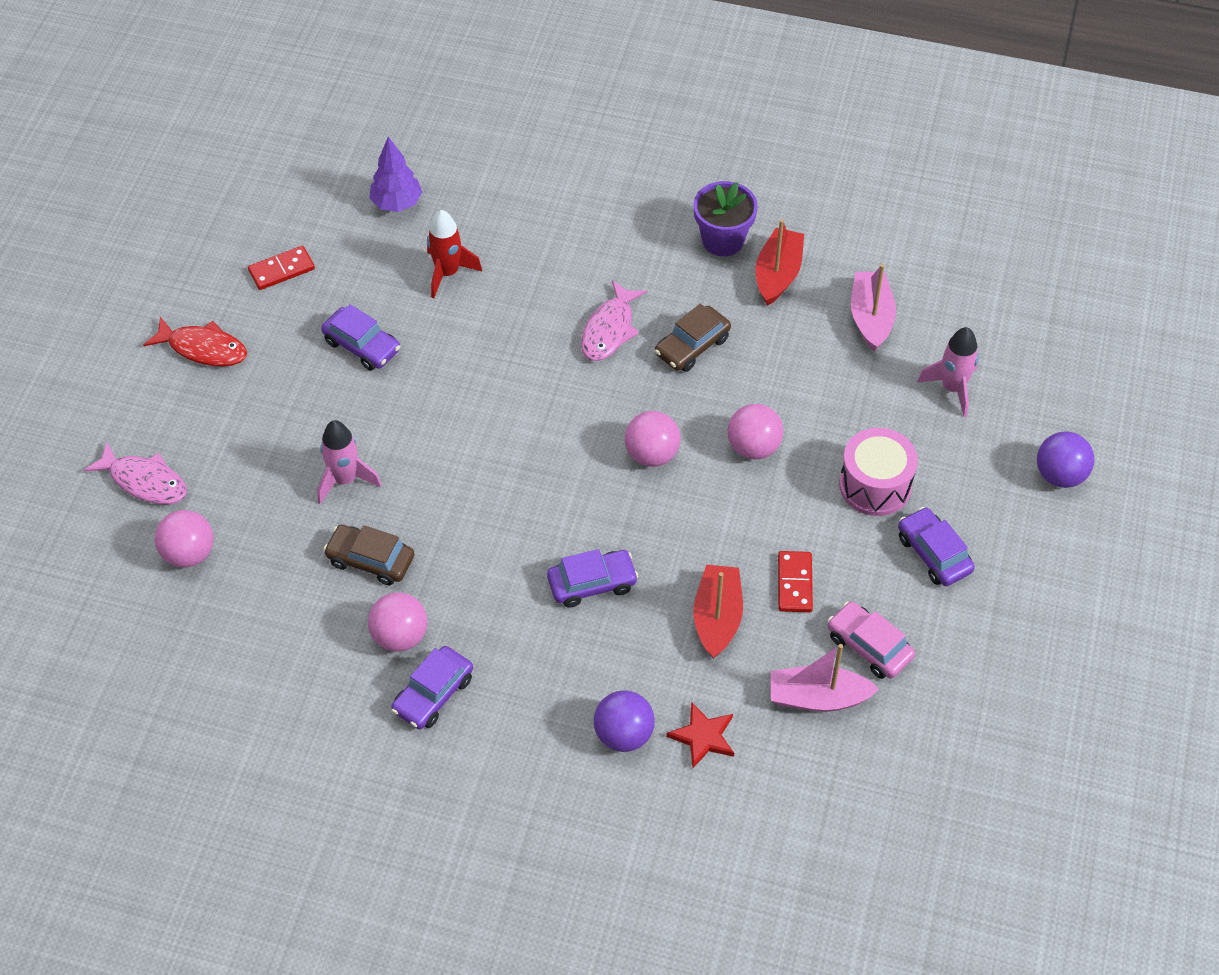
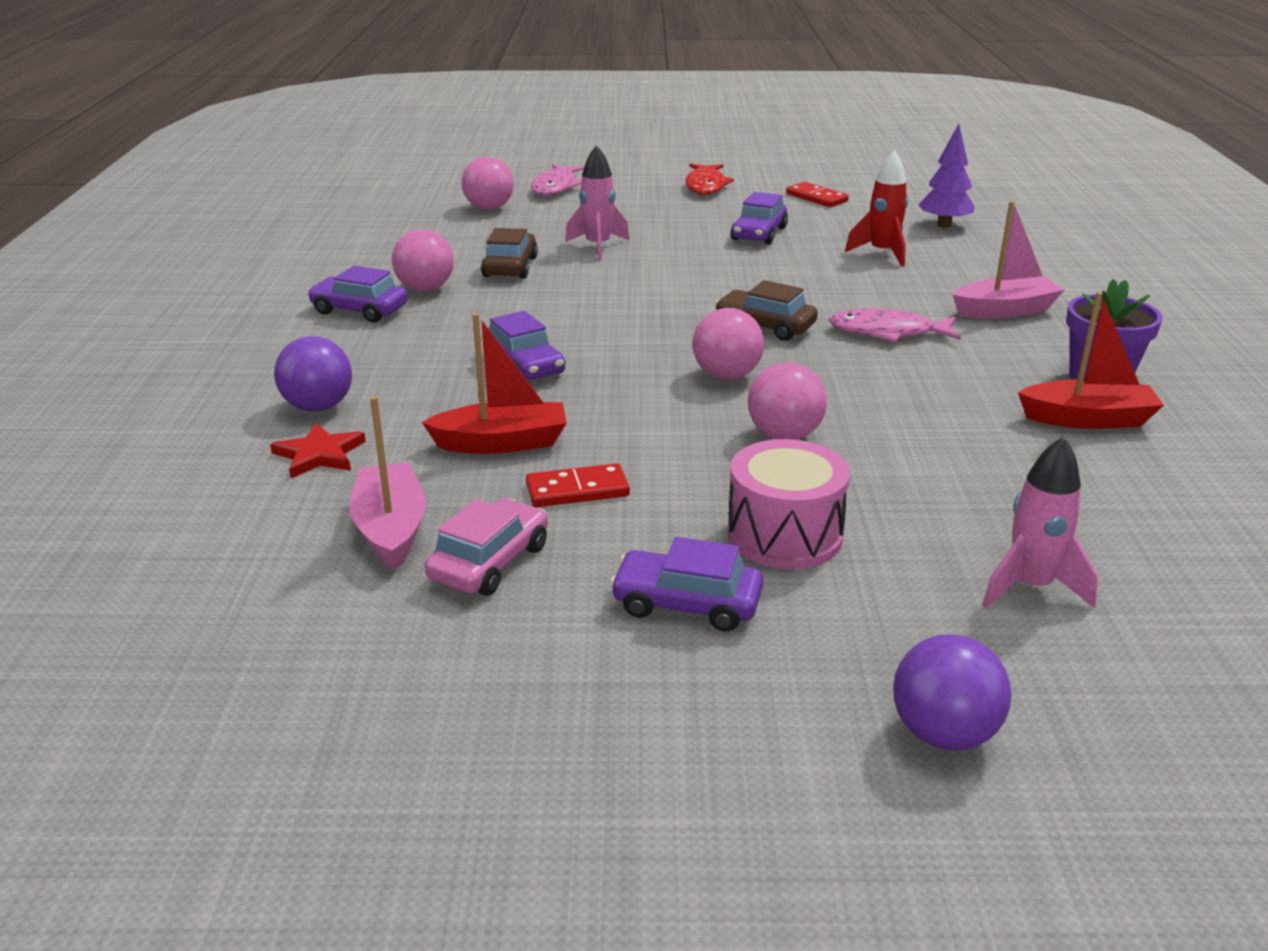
camera: 75 degrees right, 25 degrees down
(692, 346) = (910, 379): brown car -> brown car (765, 326)
(871, 318) = (1092, 497): pink boat -> pink boat (1005, 310)
(933, 554) = (686, 604): purple car -> purple car turned 120 degrees counterclockwise

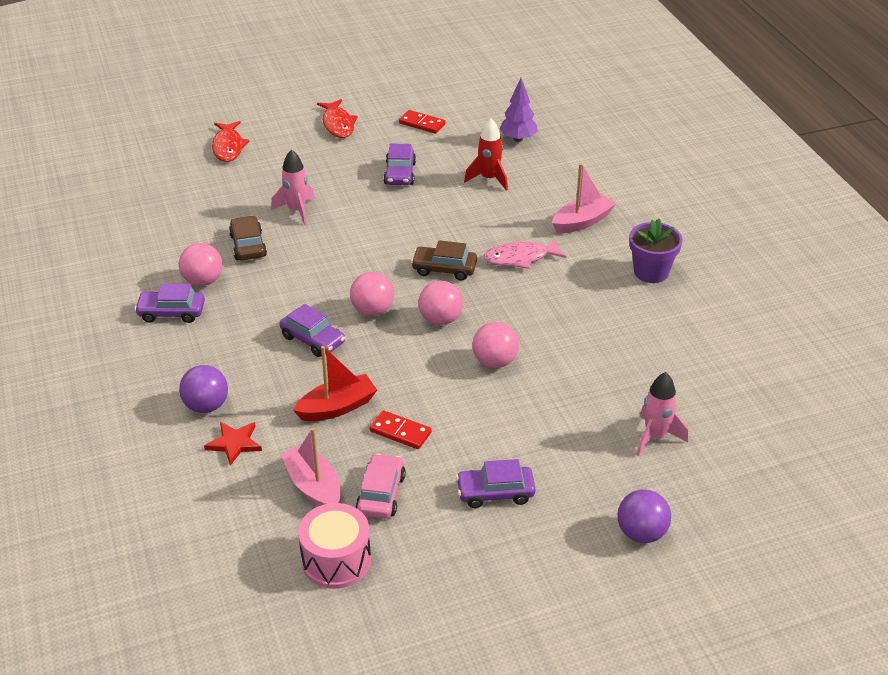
camera: 20 degrees left, 10 degrees up
(489, 208) = (193, 182): pink ball -> pink ball (372, 310)
(555, 187) = (228, 147): pink fish -> red fish
(577, 490) = (400, 432): red domino -> red domino turned 60 degrees clockwise
(784, 535) = (525, 435): pink drum -> pink drum (336, 560)
(1087, 419) = (653, 308): red boat -> none

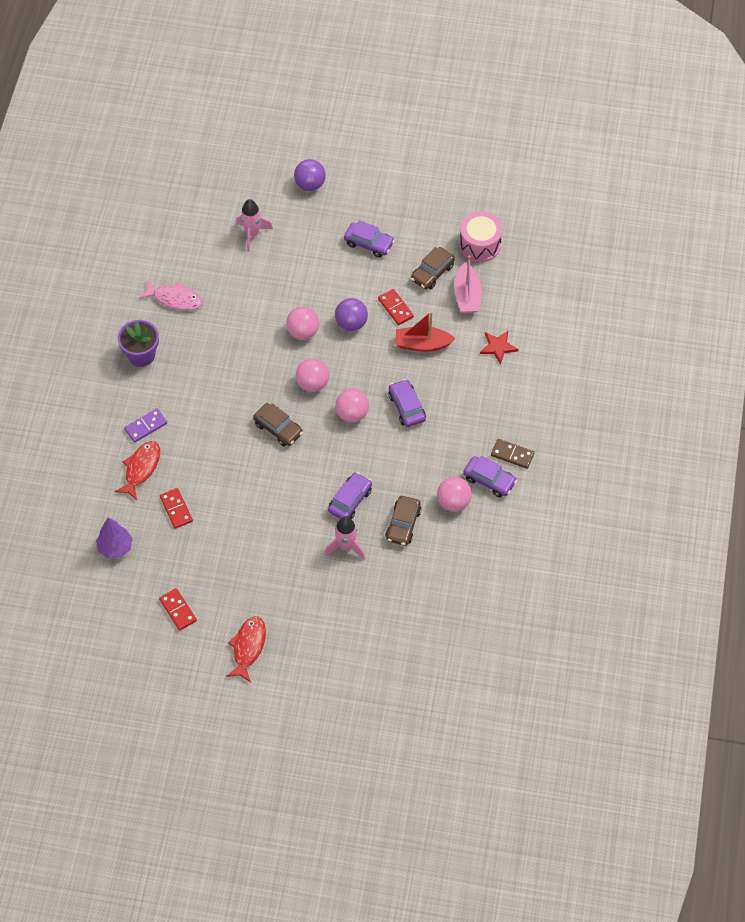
camera: 150 degrees left, 20 degrees up
(155, 344) = (512, 454): none -> brown domino
(206, 406) = (502, 384): purple ball -> purple ball (351, 323)
(228, 147) = (357, 662): red fish -> red fish (141, 468)
(381, 494) = (432, 272): pink car -> brown car
(400, 174) = (240, 552): purple car -> purple car (350, 500)
(489, 179) = (176, 509): red rocket -> red domino
(520, 258) = (218, 412): pink fish -> pink fish (175, 299)
(582, 222) = (146, 426): pink boat -> purple domino

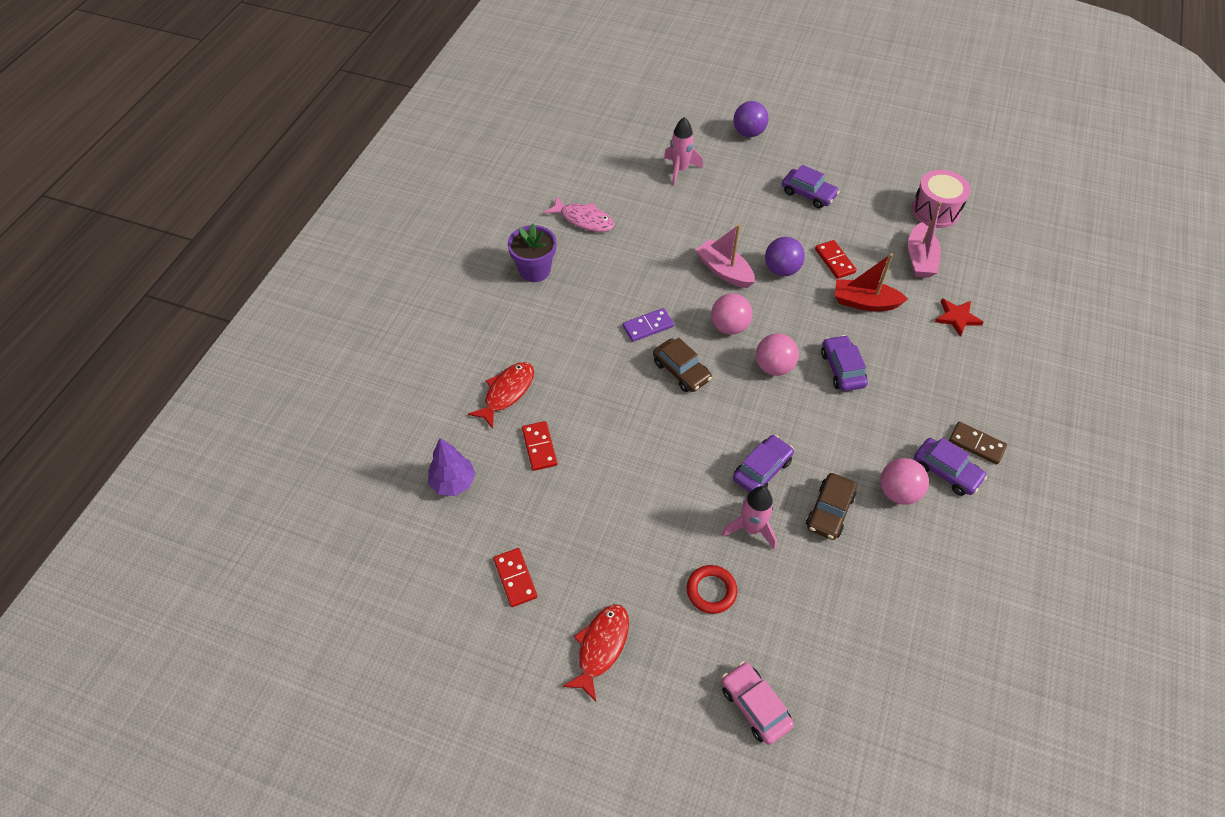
camera: 10 degrees right, 5 degrees down
(146, 426) = (523, 346): purple domino -> purple domino (648, 326)
(303, 332) = (724, 271): pink ball -> pink boat
(321, 596) = (711, 591): none -> red ring
(360, 668) = (755, 706): none -> pink car
(432, 272) = (879, 231): brown car -> none

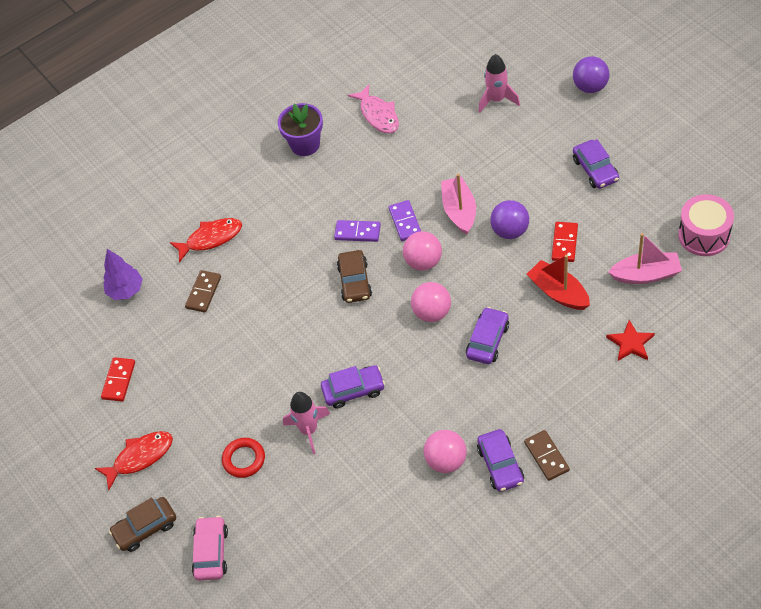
camera: 40 degrees right, 0 degrees up
(539, 447) = (203, 292): red domino -> brown domino
(684, 299) = (405, 222): none -> purple domino
(829, 511) = (379, 447): brown car -> brown car (145, 528)
(920, 259) = (646, 275): pink boat -> pink boat turned 135 degrees counterclockwise

